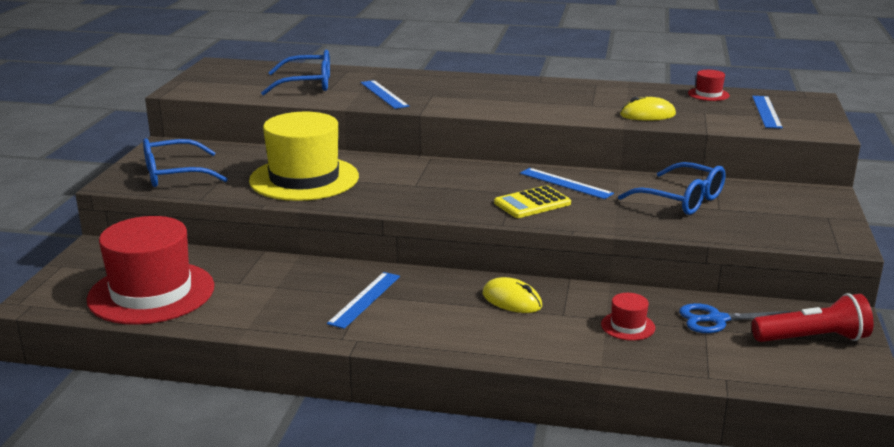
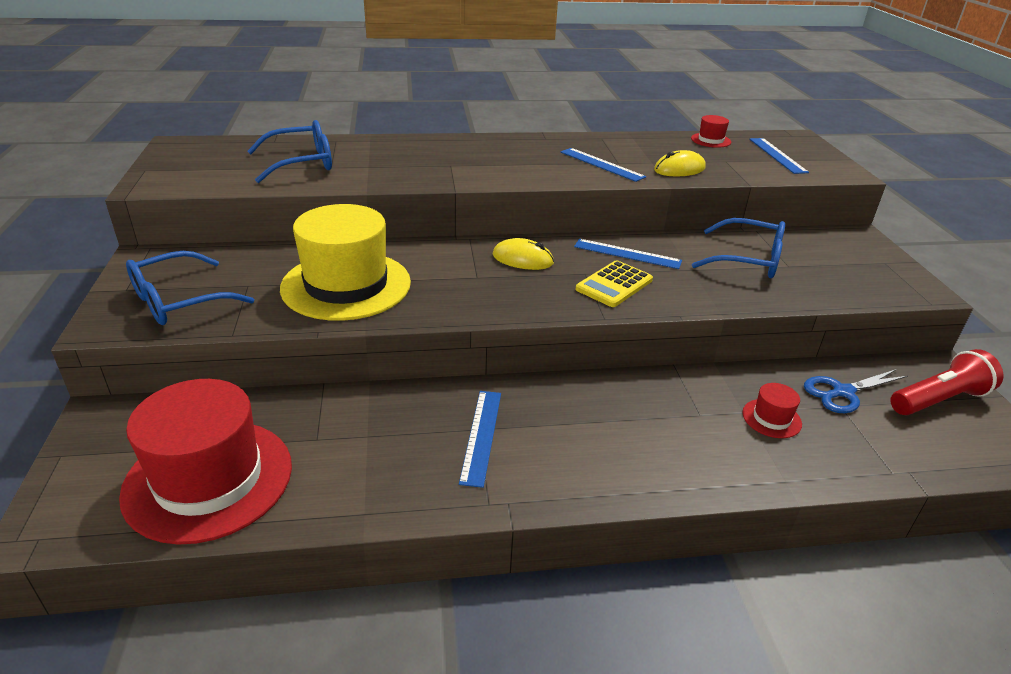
camera: 20 degrees left, 10 degrees up
(383, 94) = (397, 168): blue ruler -> blue ruler (601, 164)
(512, 300) = (637, 405): yellow mouse -> yellow mouse (522, 259)

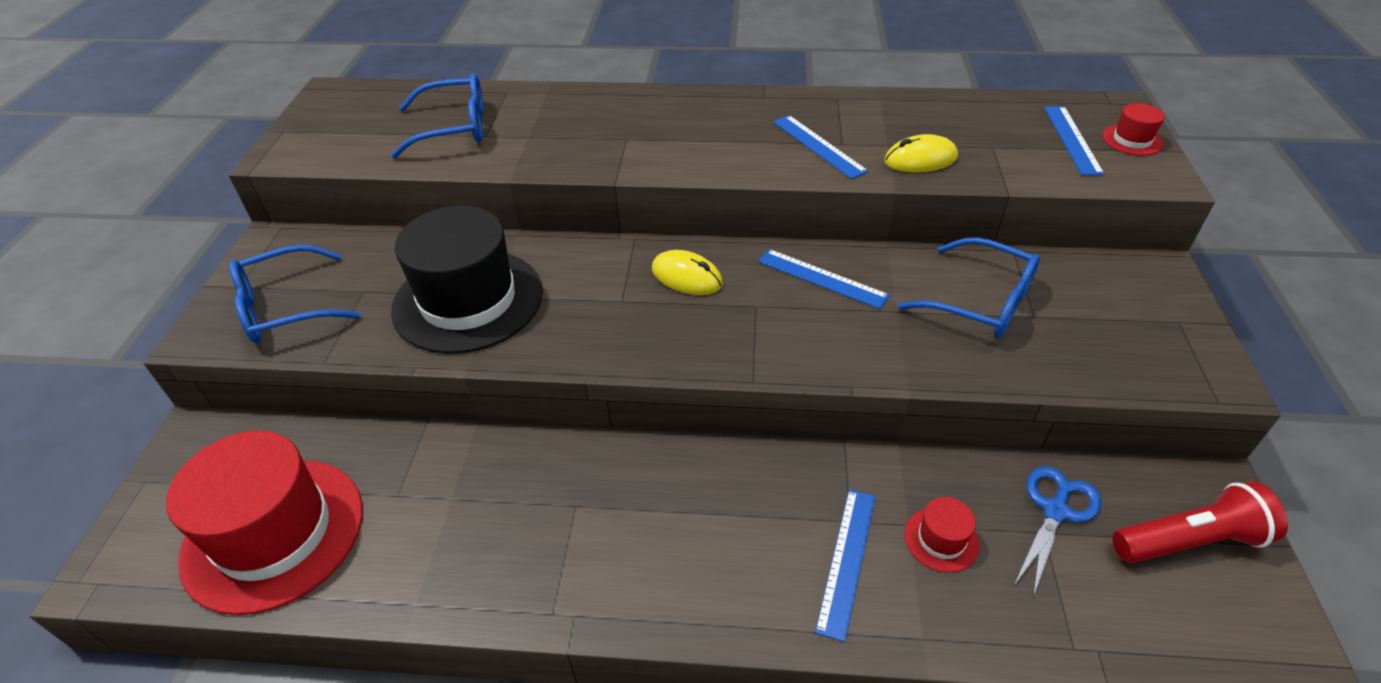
camera: 15 degrees right, 10 degrees up
(346, 285) = (468, 300): yellow hat -> black hat
(481, 436) = (576, 516): blue ruler -> blue ruler (847, 560)
(614, 285) = (785, 328): yellow calculator -> none
(711, 140) = (987, 108): red hat -> red hat (1132, 140)
(843, 392) = (1055, 511): blue scissors -> blue scissors turned 135 degrees clockwise

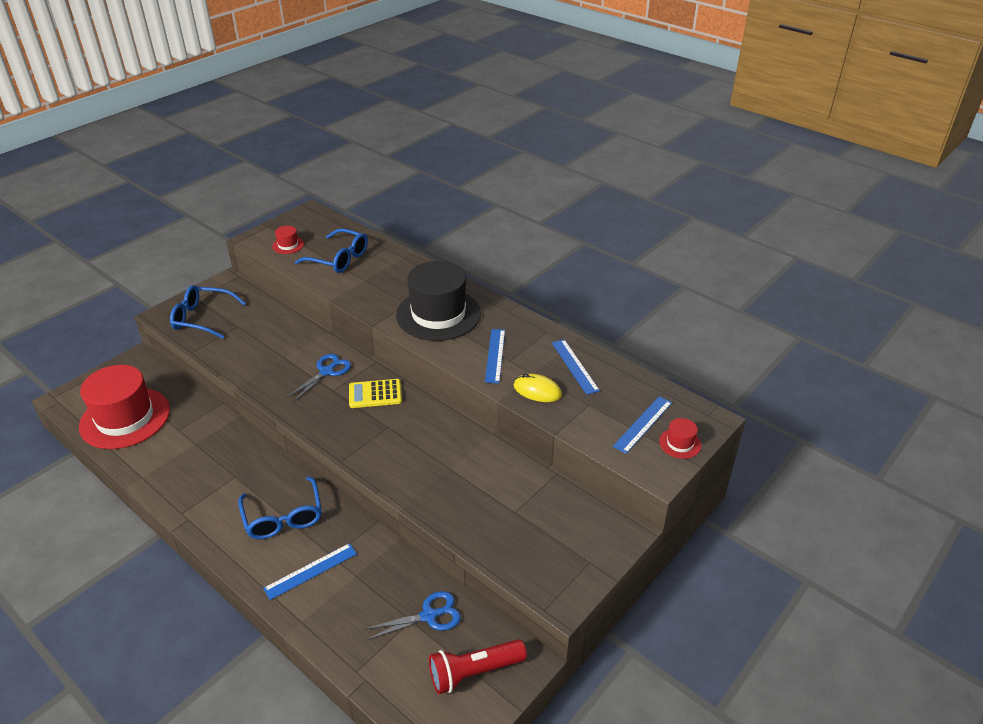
camera: 35 degrees right, 5 degrees down
(468, 300) = (272, 354): black hat -> black hat (438, 314)
(582, 283) = (326, 372): none -> blue scissors
(687, 277) = (375, 394): yellow mouse -> yellow calculator
(822, 278) = (436, 431): blue ruler -> blue ruler (574, 366)
(941, 539) = (361, 590): red hat -> red hat (288, 245)
(981, 301) = (498, 488): blue glasses -> blue glasses (283, 517)
(1189, 540) = (474, 672): red flashlight -> red flashlight turned 135 degrees clockwise

